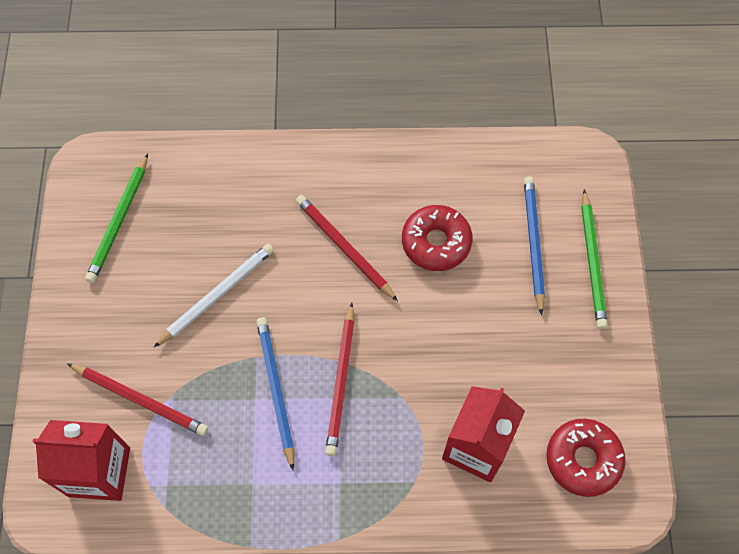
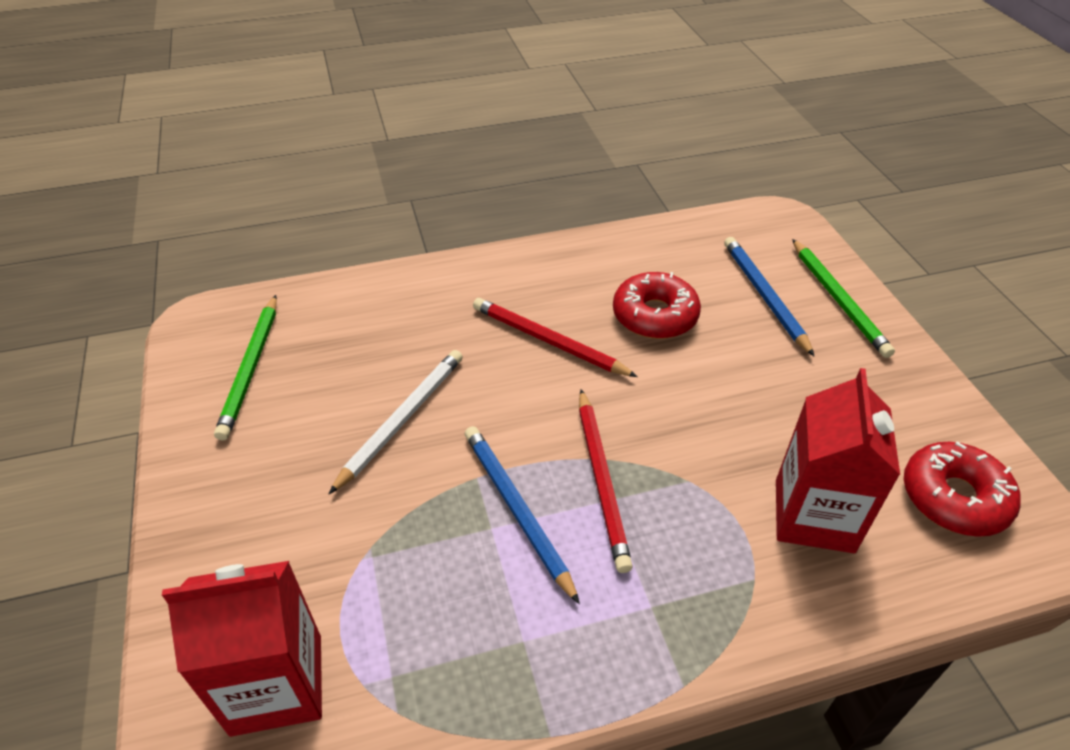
camera: 15 degrees left, 20 degrees down
(140, 399) = (323, 567): red pencil -> none

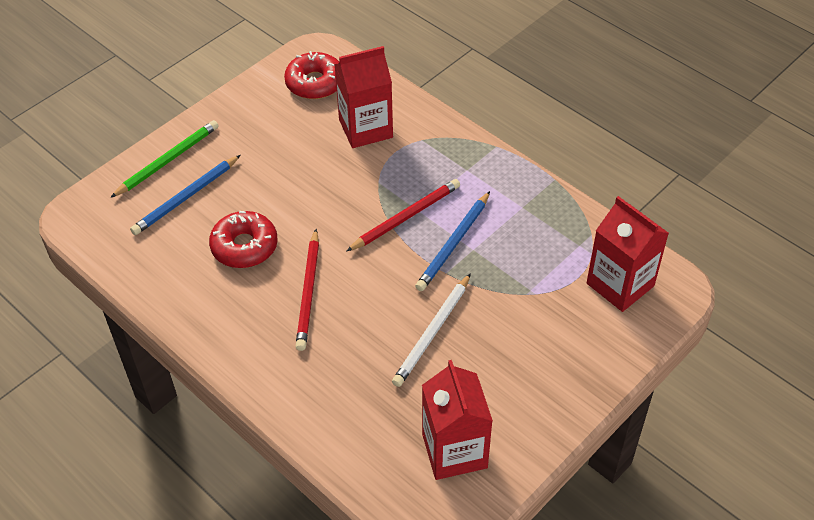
camera: 120 degrees left, 5 degrees up
(251, 368) = (454, 451): green pencil -> red carton
(402, 419) = (432, 332): white pencil -> white pencil turned 60 degrees counterclockwise

